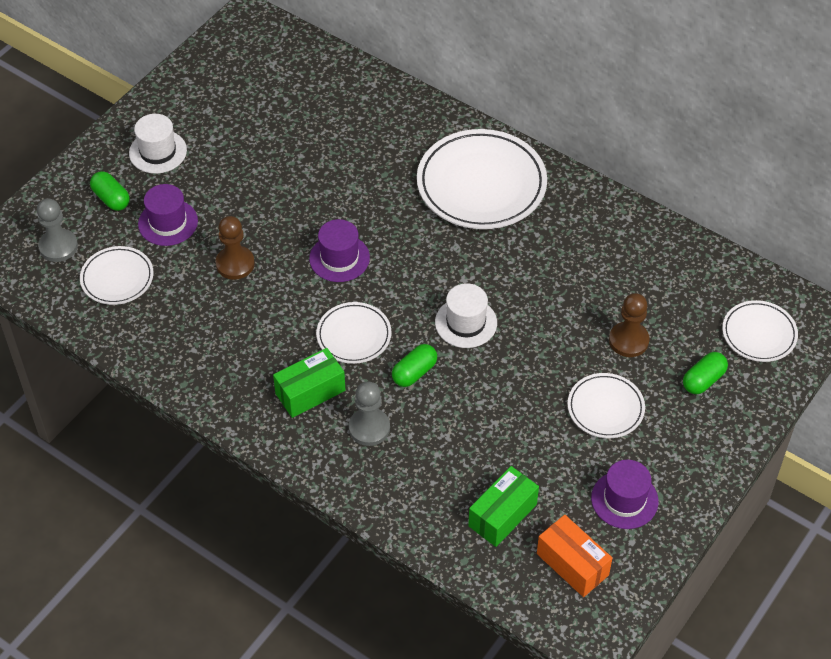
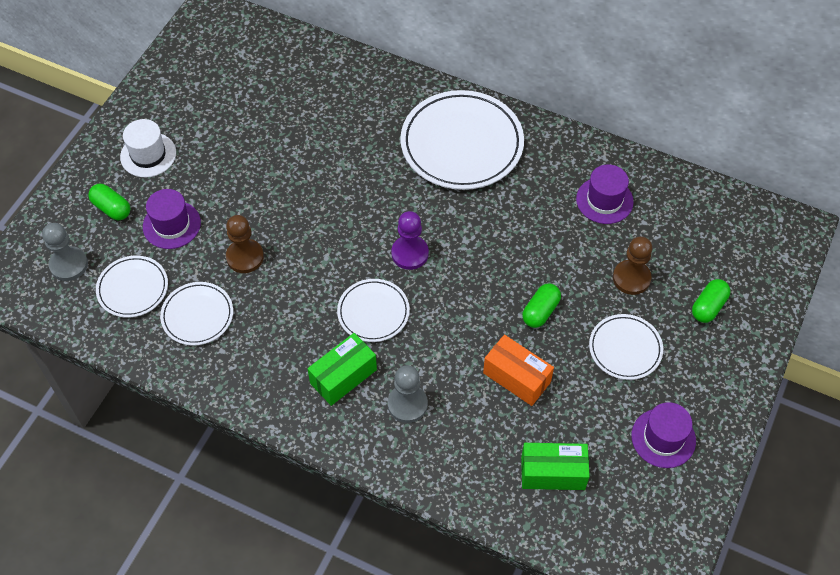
camera: 10 degrees left, 5 degrees up
(339, 258) = (343, 236): purple hat -> purple hat (604, 200)
(403, 284) = (410, 253): none -> purple pawn
(414, 372) = (438, 341): green capsule -> green capsule (540, 311)
(466, 322) = (476, 283): white hat -> none
(502, 515) = (553, 473): green box -> green box turned 60 degrees clockwise
(572, 564) = (629, 512): orange box -> orange box (516, 377)
(759, 334) = (748, 253): white plate -> white plate (197, 315)

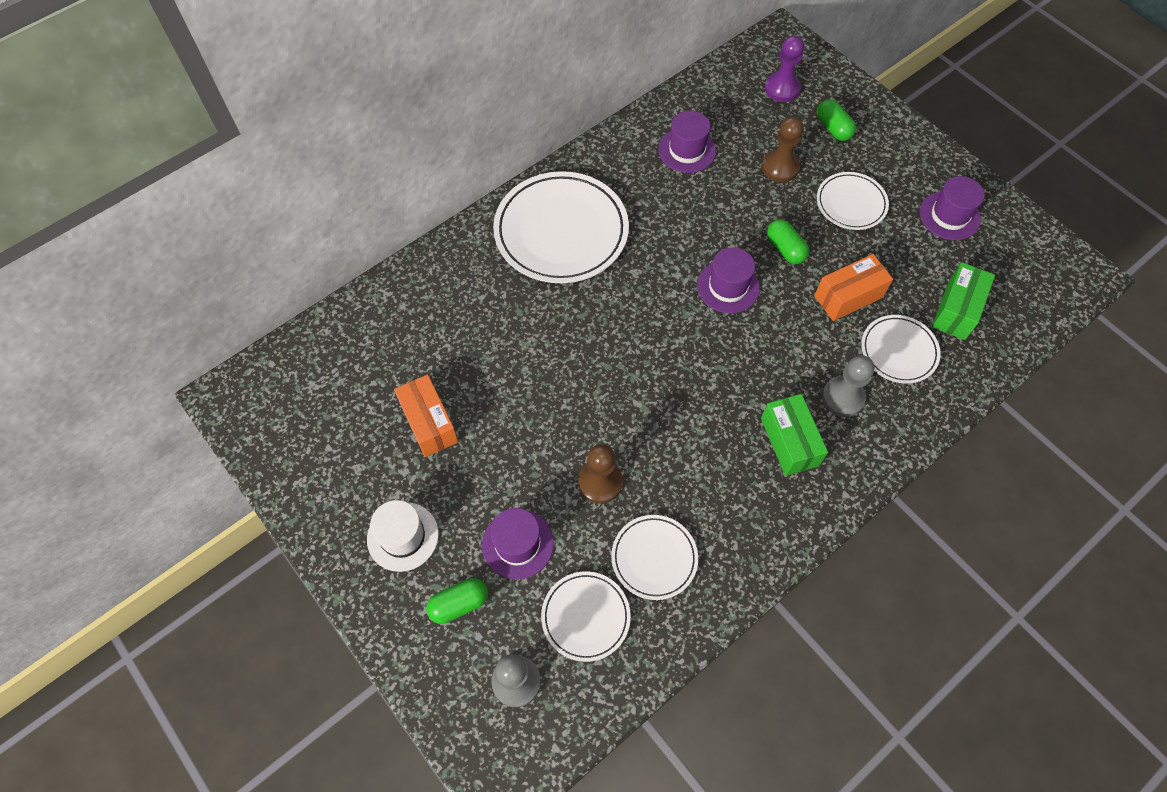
camera: 65 degrees left, 5 degrees up
(244, 132) = (429, 423): none -> orange box
(373, 312) = (725, 386): white plate -> white plate (898, 351)
(410, 253) = (670, 327): purple pawn -> purple pawn (782, 88)
(474, 281) = (728, 286): none -> purple hat

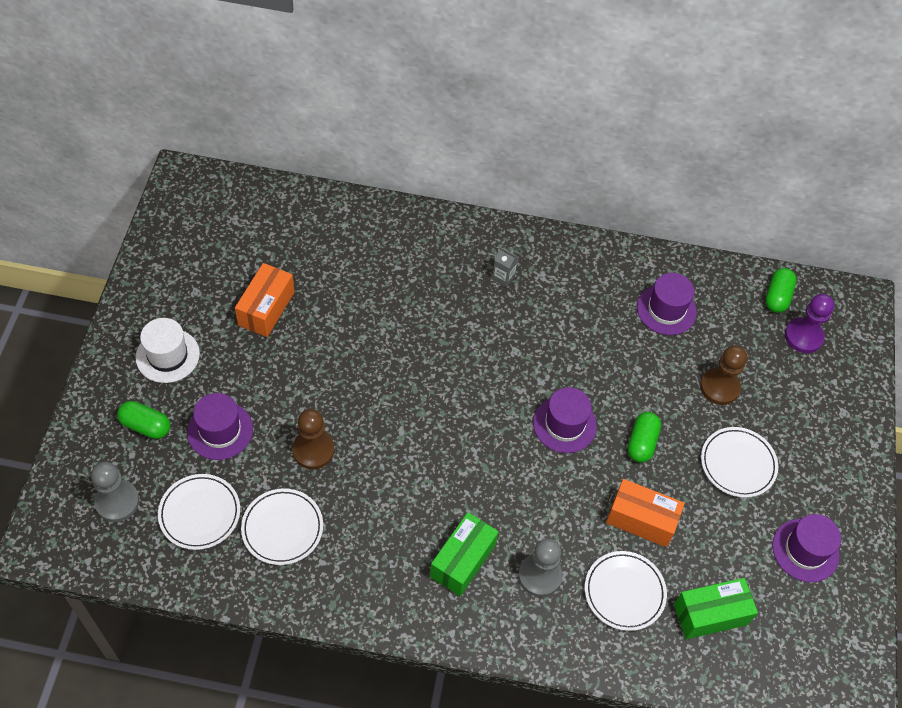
camera: 45 degrees right, 5 degrees down
(561, 231) = (503, 277): white plate -> grey carton
(833, 128) = (803, 401): green capsule -> green capsule (777, 297)

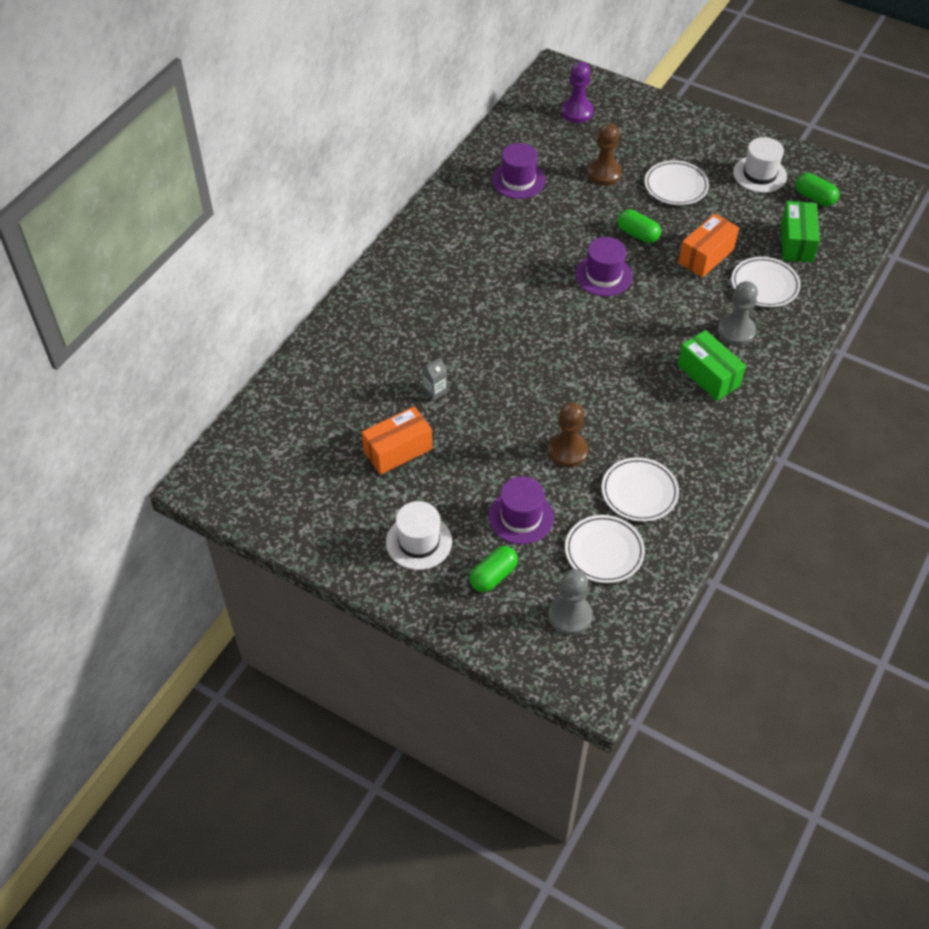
camera: 65 degrees left, 5 degrees down
(266, 309) = (398, 450): orange box -> orange box turned 75 degrees counterclockwise
(503, 277) = (439, 271): grey carton -> grey carton (435, 391)
(777, 297) = (534, 113): green capsule -> green capsule (814, 197)
(805, 550) = (759, 174): purple hat -> white hat

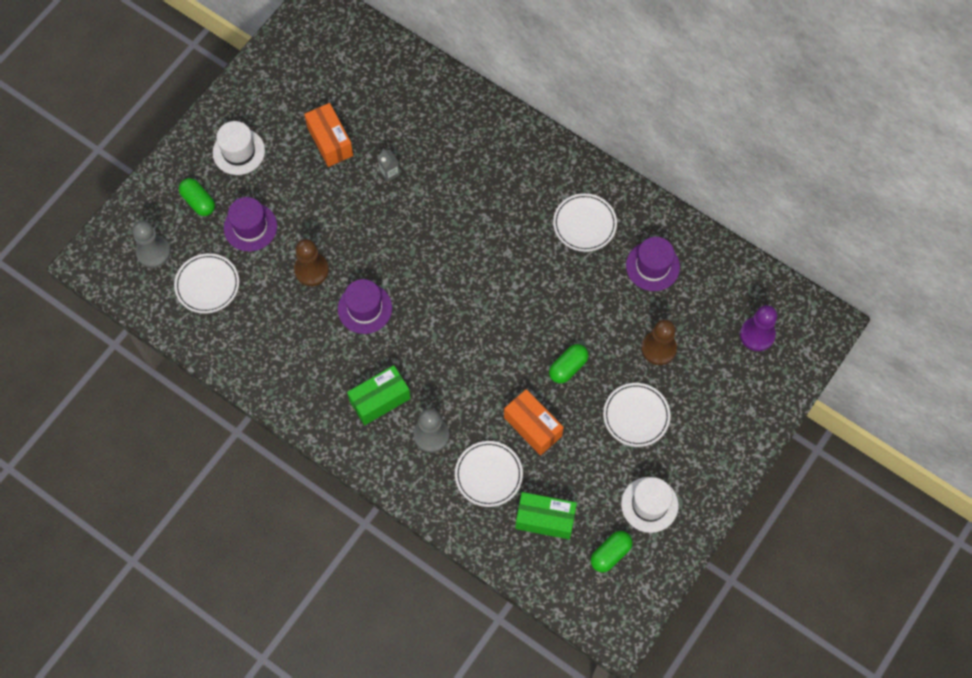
camera: 95 degrees right, 15 degrees up
(603, 275) = (514, 328): purple hat -> purple hat (365, 308)
(639, 492) = (261, 320): white plate -> white plate (584, 224)

